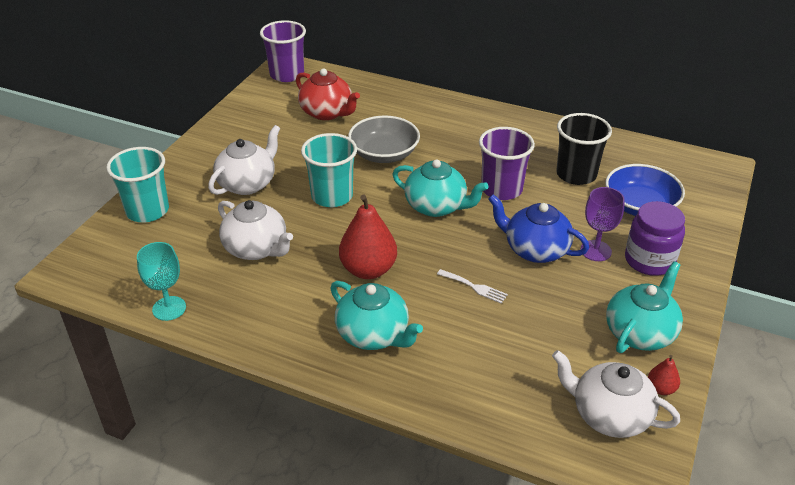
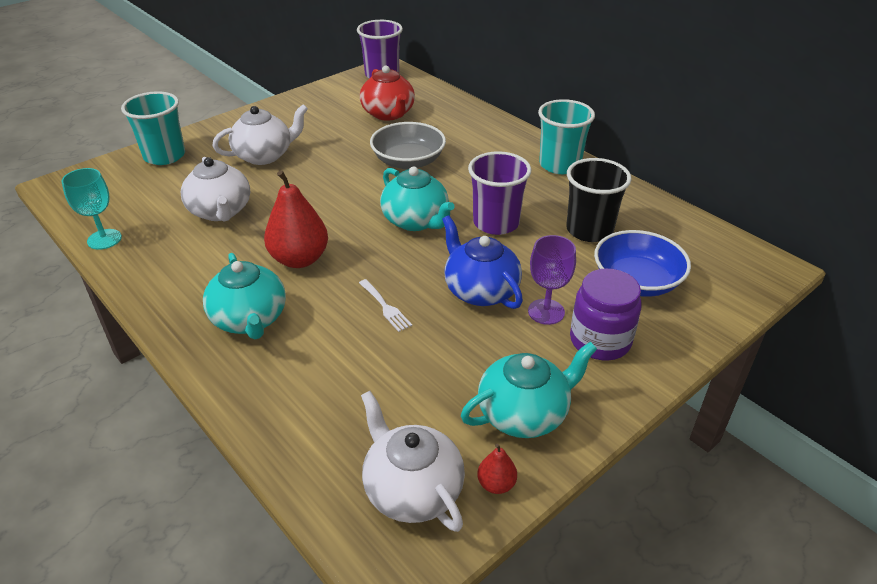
camera: 25 degrees right, 0 degrees up
(332, 196) = (327, 185): turquoise cup -> turquoise cup (559, 165)

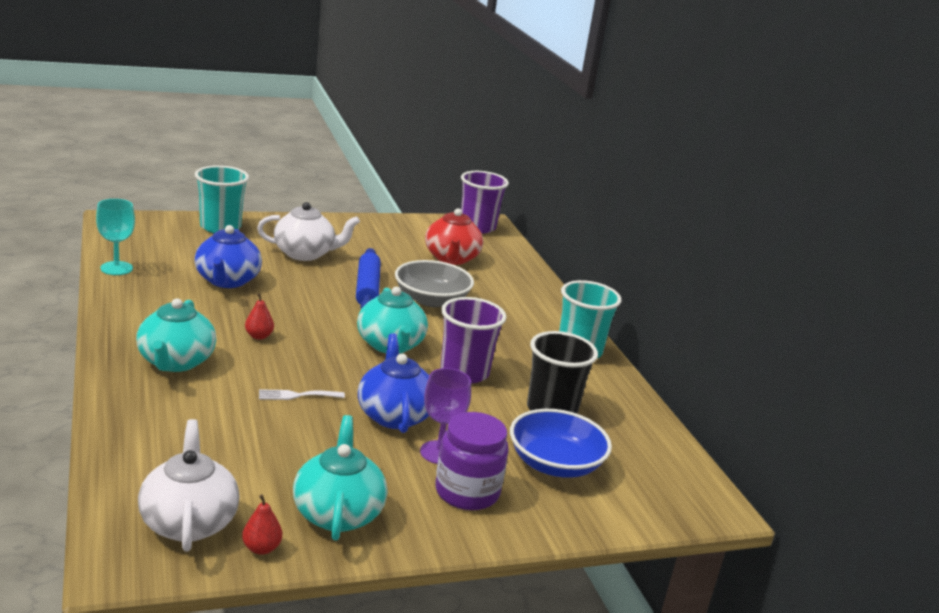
camera: 20 degrees right, 15 degrees down
(220, 211) = (227, 281): white teapot -> blue teapot
(299, 259) = (259, 336): red pear -> red pear, size x0.47
(347, 171) = (367, 288): none -> blue rolling pin
(385, 307) = (297, 395): white fork -> white fork turned 90 degrees clockwise
(524, 414) = (338, 513): turquoise teapot -> turquoise teapot turned 90 degrees counterclockwise

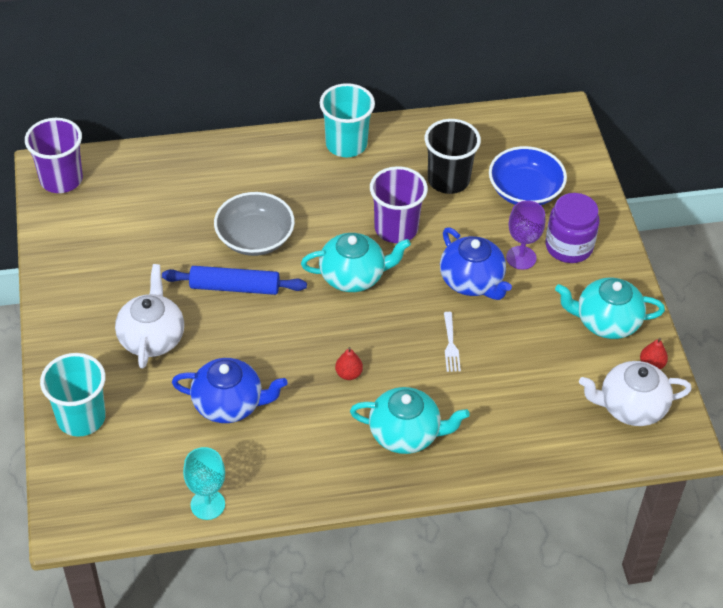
camera: 80 degrees left, 25 degrees up
(394, 415) = (472, 281): blue teapot -> blue teapot turned 120 degrees counterclockwise
(451, 258) = (152, 212): red teapot -> none

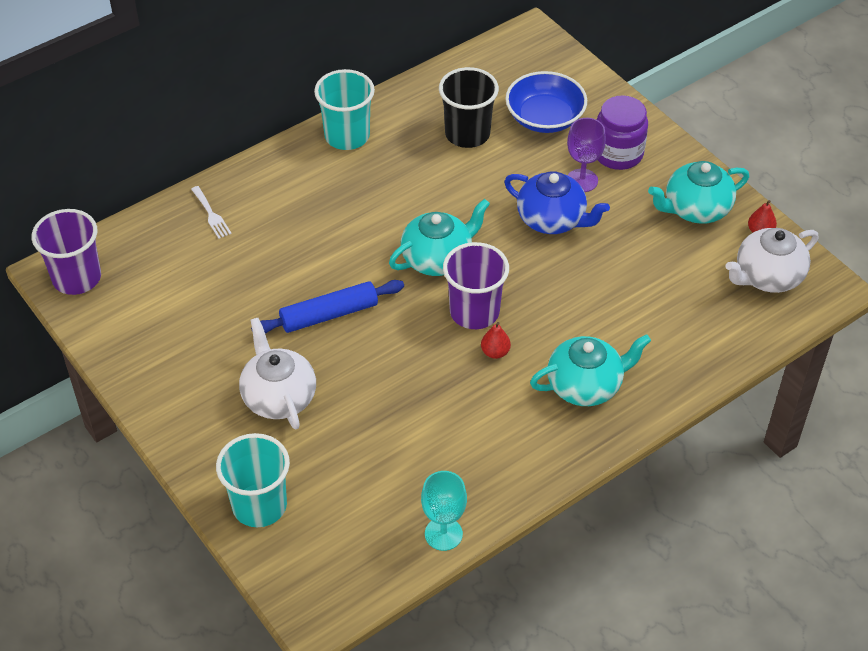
camera: 25 degrees left, 0 degrees up
(229, 404) = (399, 429): blue teapot -> none
(255, 238) = (317, 259): grey bowl -> none
(396, 228) = (448, 198): purple cup -> purple cup (474, 312)
(451, 345) = (572, 286): white fork -> white fork (211, 214)

